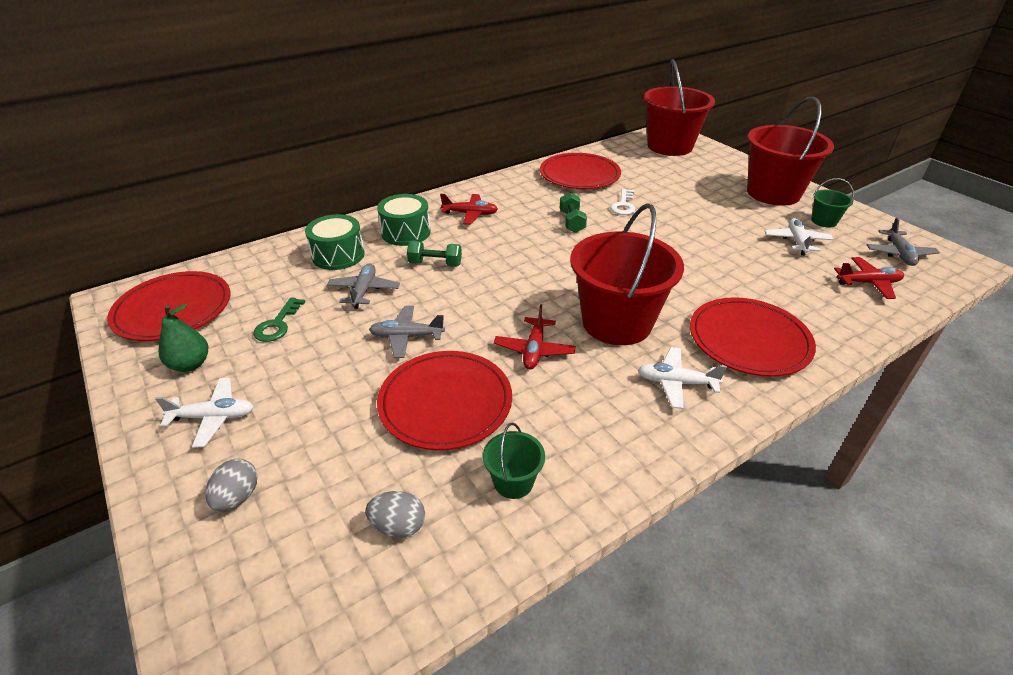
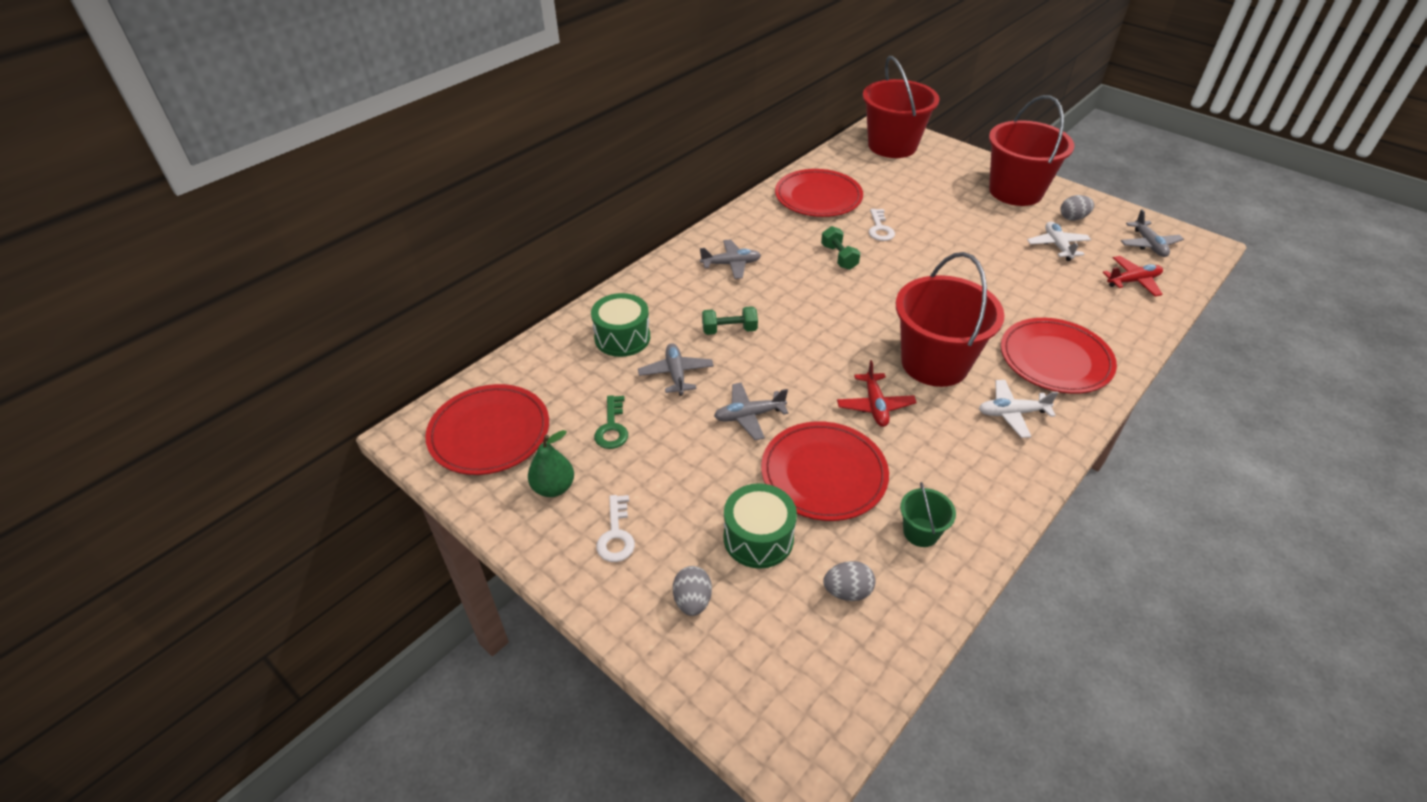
camera: 15 degrees left, 5 degrees up
(213, 417) = (616, 534): white plane -> white key
(406, 232) = (677, 298): green drum -> green drum (758, 538)
(470, 214) = (731, 264): red plane -> grey plane
(824, 221) = (1073, 218): green bucket -> grey egg

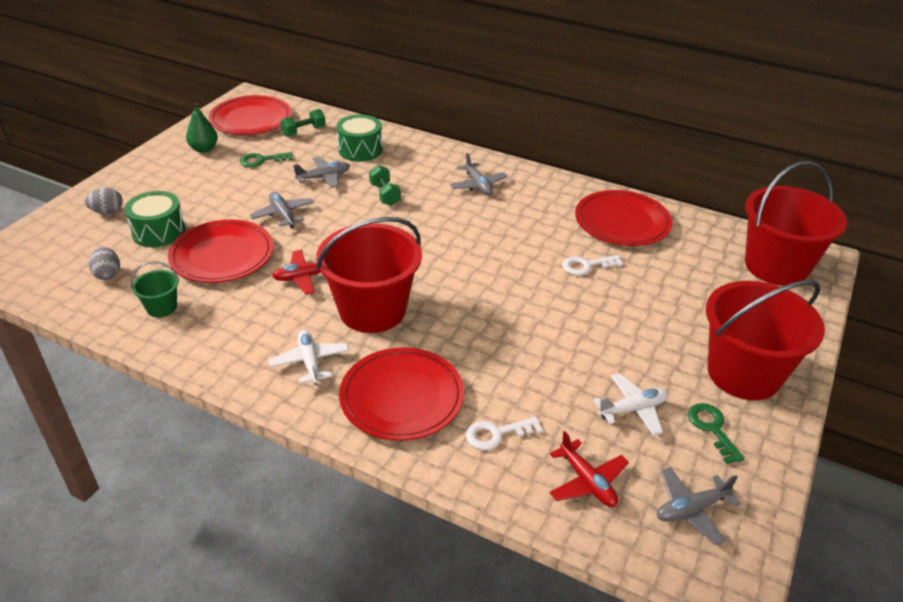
camera: 75 degrees right, 5 degrees down
(616, 534) = (164, 177): white key -> white key (497, 434)
(839, 257) = (519, 243): green dumbbell -> green dumbbell (304, 131)
(1073, 218) = (712, 429): grey egg -> green key

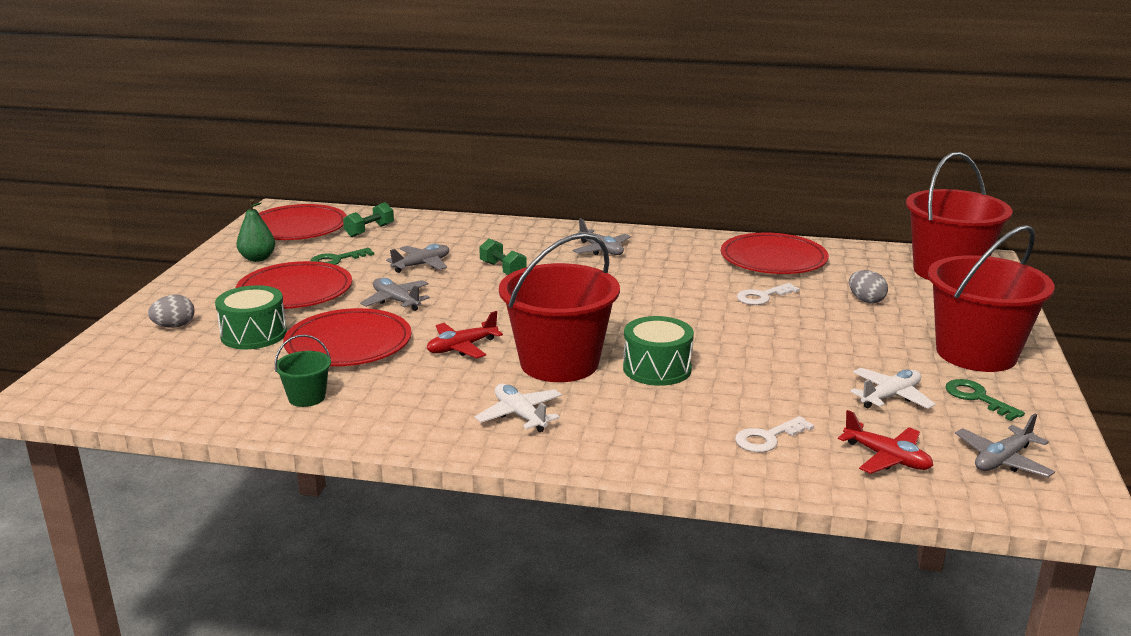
camera: 15 degrees left, 15 degrees down
(108, 274) = (216, 379): grey egg -> grey egg (866, 300)
(360, 150) = (447, 238): green drum -> green drum (657, 369)
(402, 397) = (644, 426): red plate -> red plate (295, 291)

